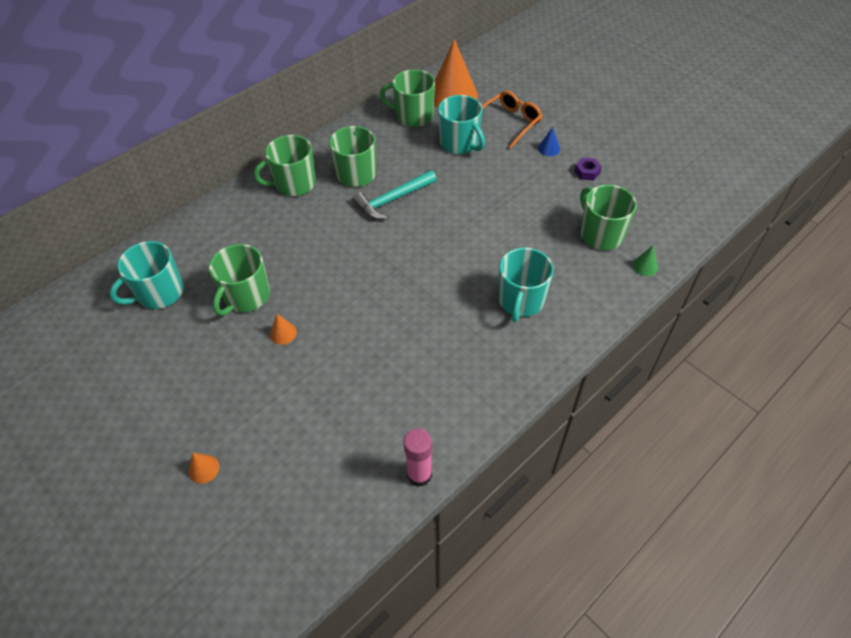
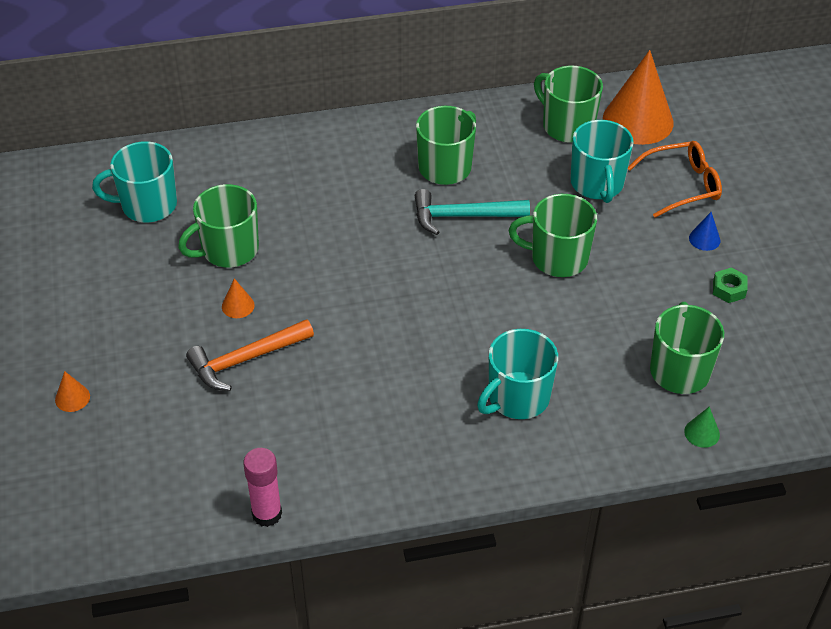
camera: 30 degrees right, 5 degrees down
(294, 184) = (367, 148): green mug -> green mug (557, 258)
(318, 369) = (246, 359): none -> orange hammer
(587, 172) = (729, 289): purple nut -> green nut

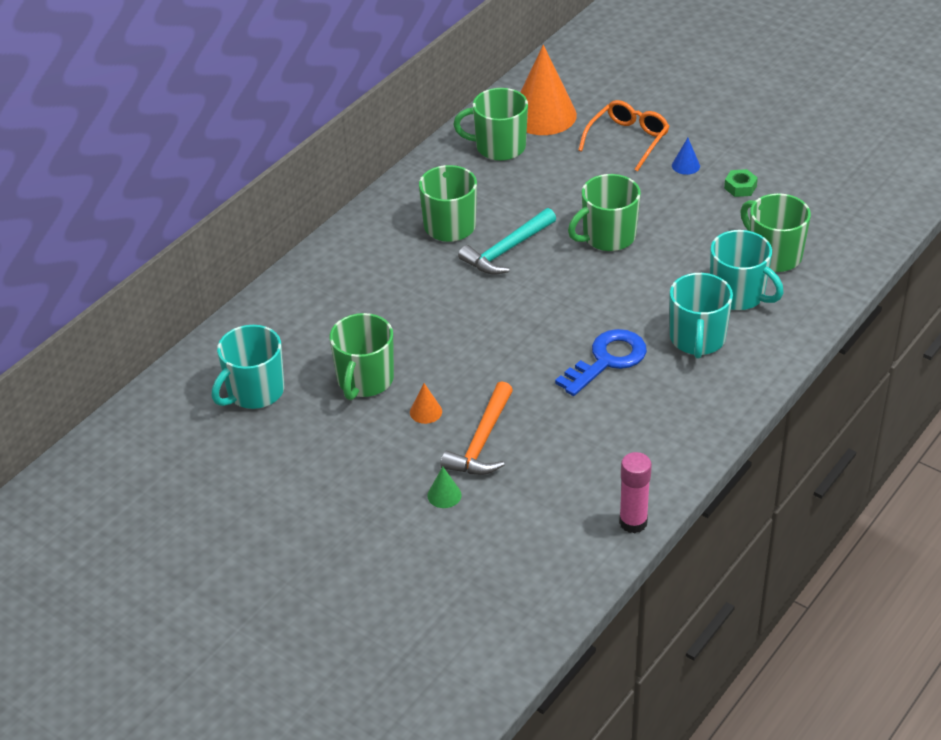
camera: 40 degrees left, 5 degrees down
(72, 398) = (388, 554): orange cone -> none
(422, 363) = (607, 360): none -> blue key
(597, 184) = (571, 173): turquoise mug -> turquoise mug (738, 295)
(702, 433) = (833, 283): green cone -> green cone (444, 495)

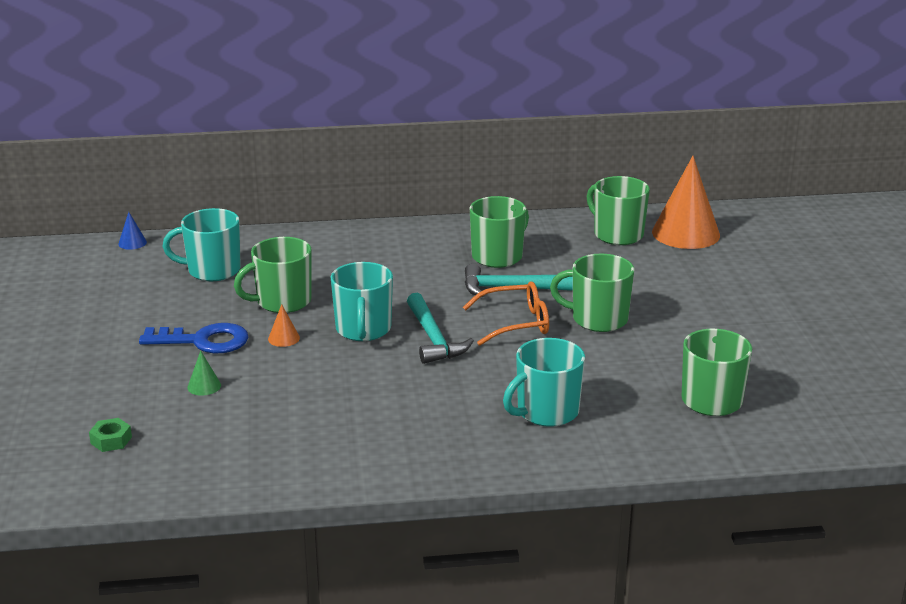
camera: 45 degrees right, 15 degrees down
(482, 441) = (284, 374): orange hammer -> none
(528, 333) = (433, 338): none -> turquoise hammer
(607, 360) = (456, 384): blue key -> blue key (204, 341)
(627, 140) = (725, 276): orange glasses -> orange glasses (515, 323)
(633, 522) = (283, 482): pink glue stick -> none
(685, 165) = (744, 312): blue cone -> blue cone (132, 243)
(738, 295) = (633, 406): turquoise mug -> turquoise mug (363, 329)
(740, 187) = (765, 346): green nut -> green nut (111, 440)

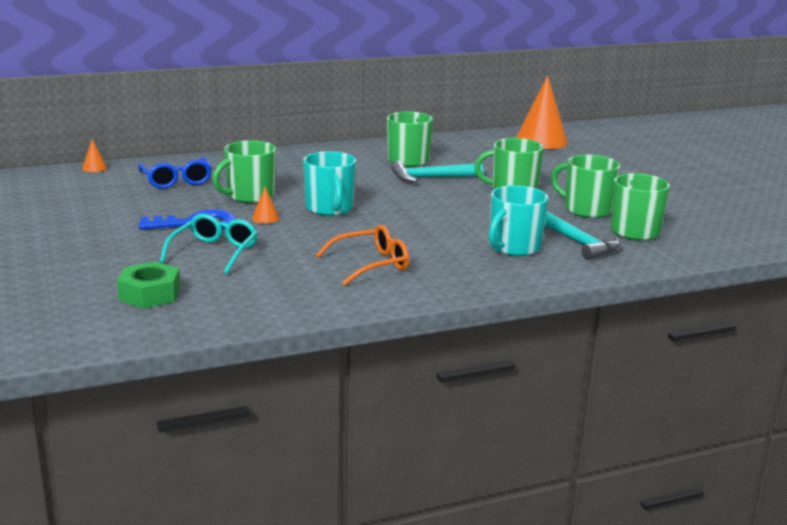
camera: 15 degrees left, 5 degrees down
(111, 440) = (150, 294): green nut -> green nut, size x1.68
(132, 243) = (94, 168): blue cone -> orange cone
(204, 386) = (214, 252): green cone -> turquoise glasses
(212, 270) = (176, 181): turquoise mug -> blue glasses
(433, 338) = (391, 210): turquoise hammer -> turquoise hammer (577, 242)
(515, 323) = (451, 197): orange glasses -> orange glasses (371, 264)
(617, 234) = (491, 144): green mug -> green mug (586, 210)

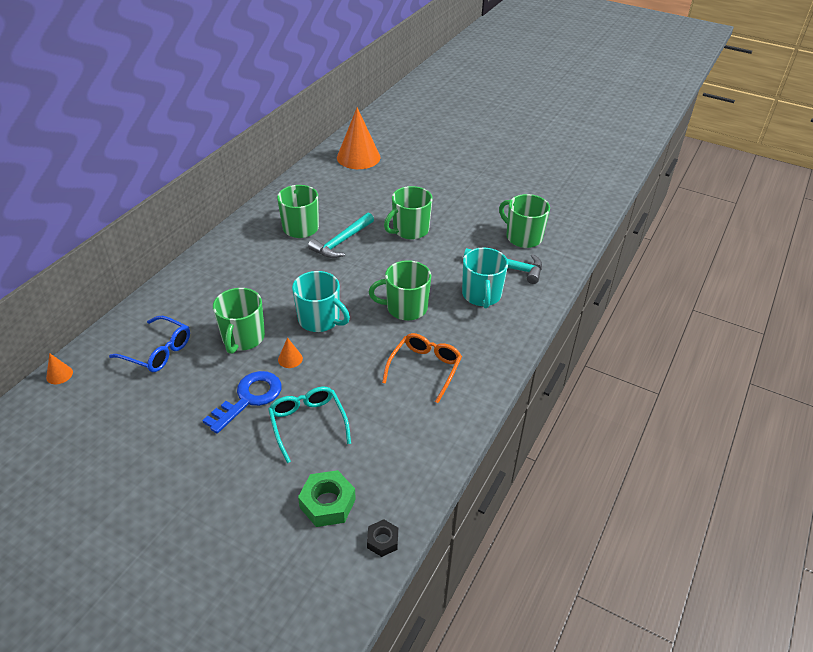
camera: 40 degrees left, 20 degrees up
(152, 330) = (382, 541): none -> black nut
(586, 210) = (474, 228): green mug -> green mug (405, 308)

